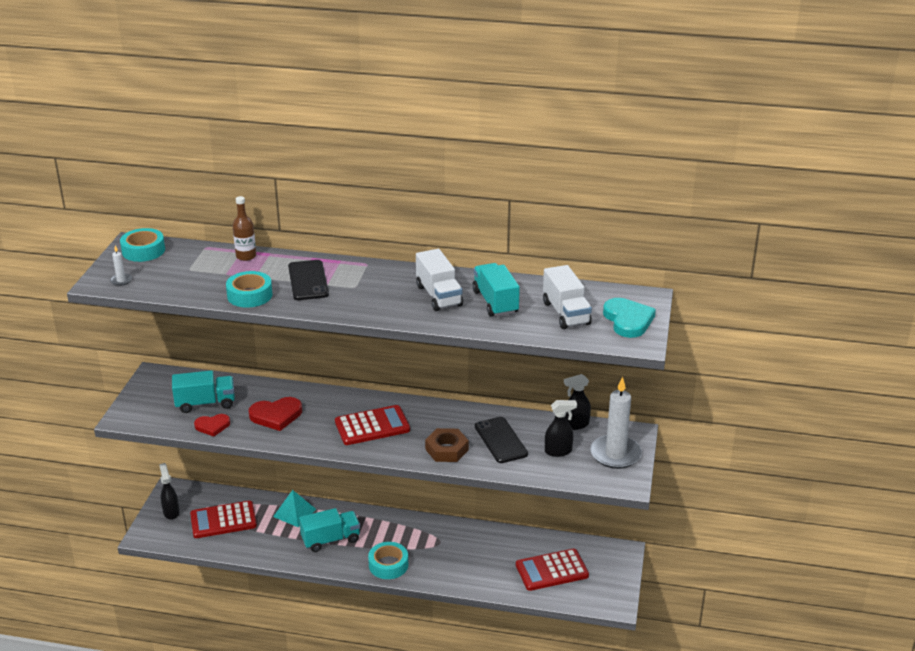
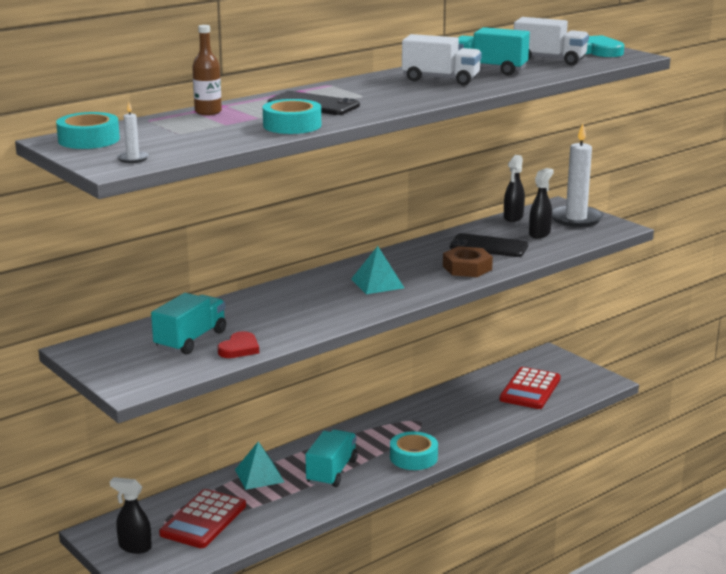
camera: 50 degrees left, 10 degrees down
(276, 415) = (280, 315): red heart -> none
(372, 426) = (377, 283): red calculator -> turquoise pyramid

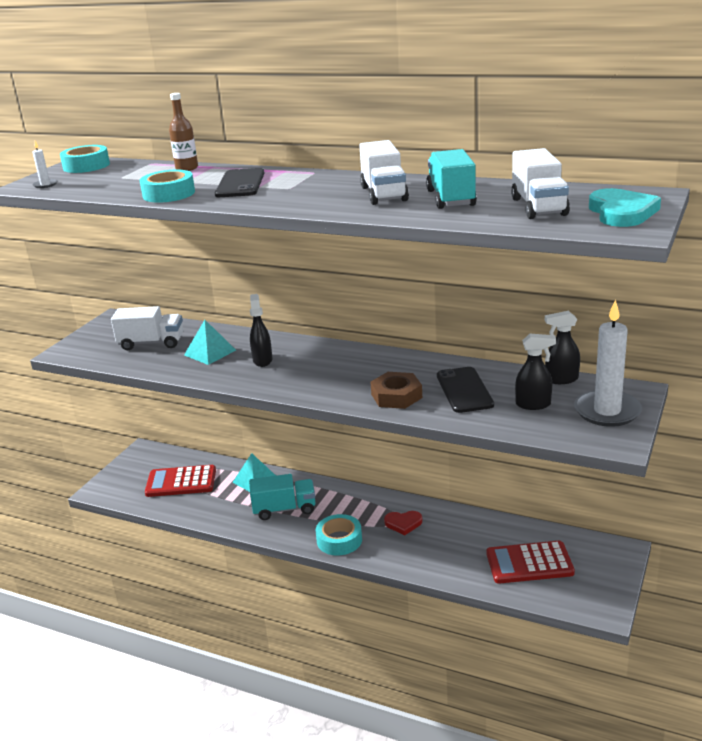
camera: 65 degrees right, 5 degrees up
(134, 547) = (133, 470): black spray bottle -> black spray bottle (262, 360)
(191, 340) = (151, 343): turquoise truck -> white truck
(239, 348) = (148, 362): red heart -> red heart (403, 523)
(377, 283) = (318, 370): turquoise pyramid -> turquoise pyramid (210, 352)

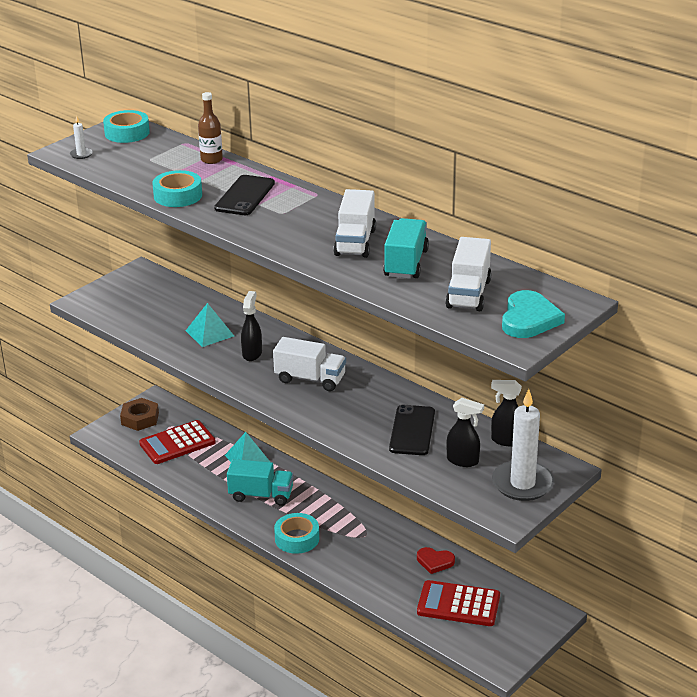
camera: 15 degrees right, 5 degrees up
(151, 343) = (162, 309): white truck -> white truck (310, 379)
(181, 482) = (177, 443): red calculator -> red calculator turned 45 degrees counterclockwise
(396, 396) = (349, 422): brown nut -> brown nut (140, 418)
(403, 523) = (364, 537): red heart -> red heart (435, 561)

